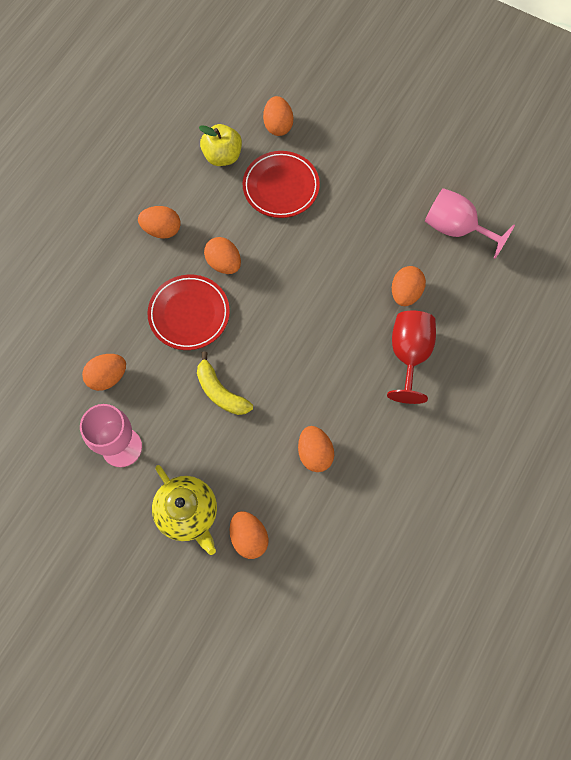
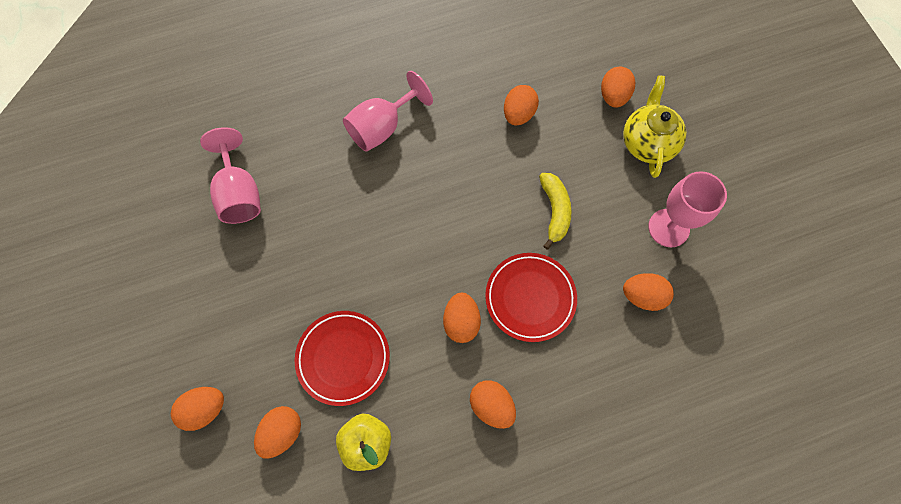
camera: 140 degrees left, 0 degrees up
(405, 293) = (336, 174): orange egg -> orange egg (205, 409)
(409, 355) = (382, 127): red goblet -> pink goblet

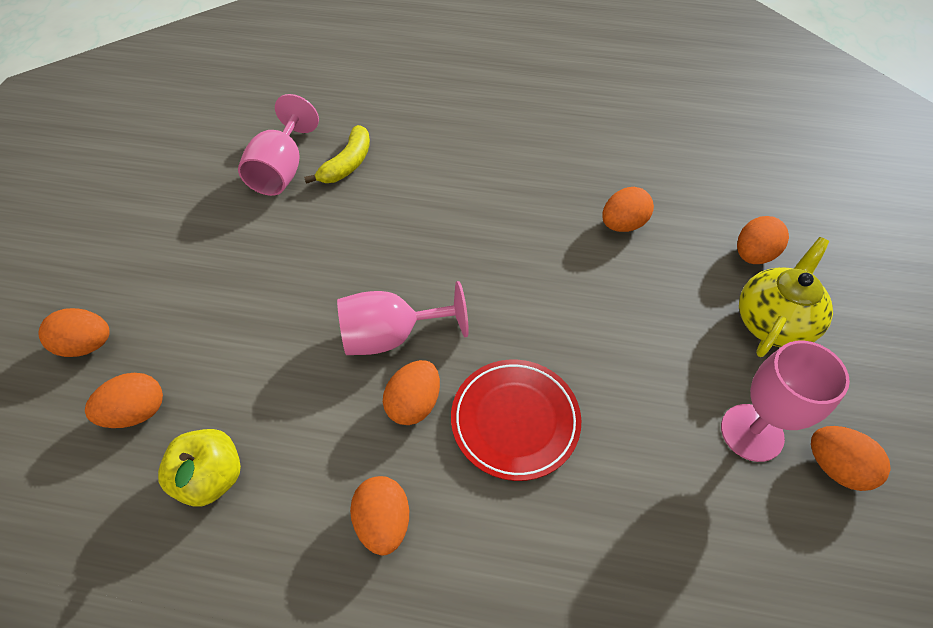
camera: 30 degrees right, 15 degrees down
(343, 358) = (258, 371): red plate -> none
(382, 127) = (463, 175): pink goblet -> pink goblet (391, 336)
(554, 211) = (606, 340): yellow banana -> yellow banana (347, 164)
(642, 296) = (668, 498): orange egg -> orange egg (835, 467)

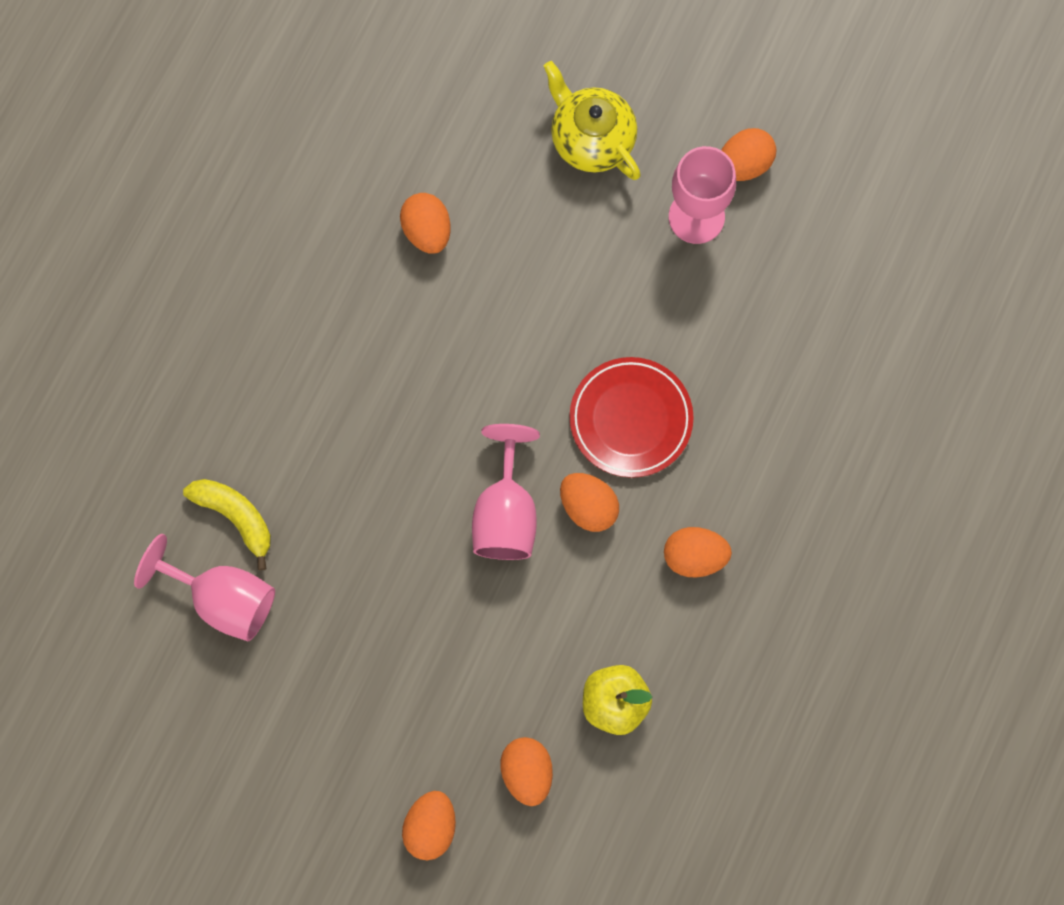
camera: 75 degrees left, 20 degrees up
(753, 255) = (507, 116): orange egg -> none

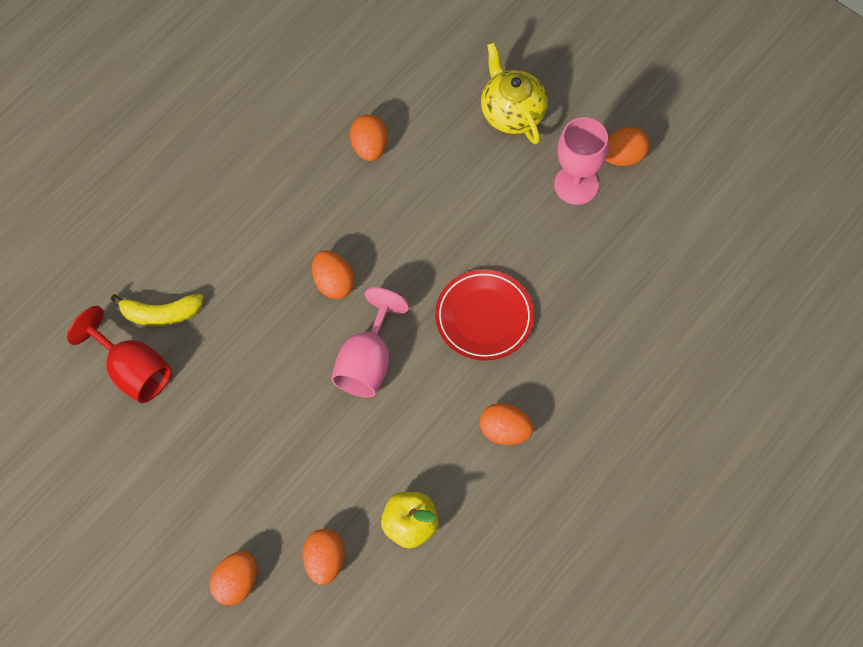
camera: 15 degrees right, 10 degrees down
(223, 599) = (132, 371): pink goblet -> red goblet
(235, 517) = (161, 314): yellow banana -> yellow banana turned 120 degrees clockwise
(588, 507) = (432, 373): orange egg -> orange egg (333, 283)

